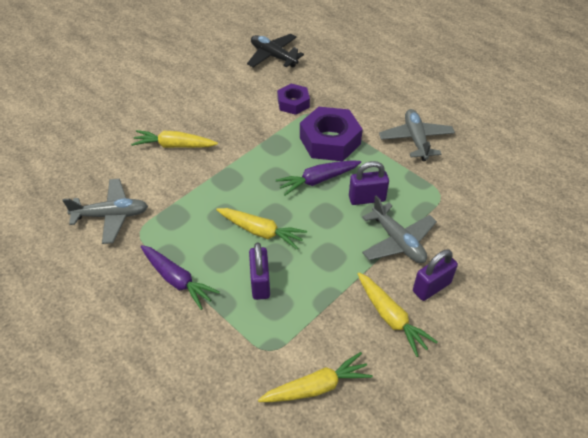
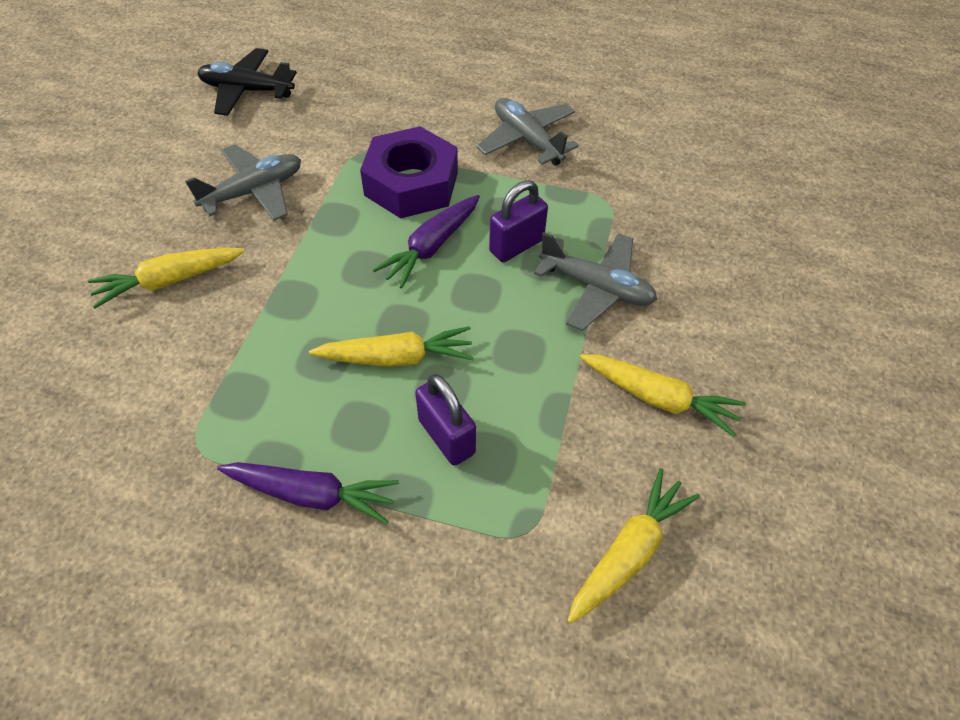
camera: 30 degrees left, 5 degrees up
(111, 215) = (127, 440): grey plane -> grey plane (254, 192)
(293, 103) = (322, 148): purple nut -> none
(431, 287) = (680, 331): purple padlock -> none

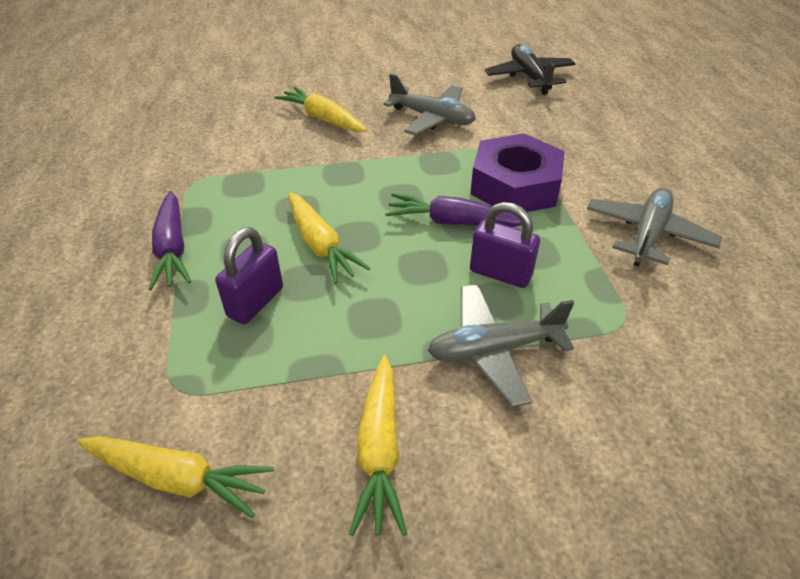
camera: 65 degrees right, 10 degrees down
(596, 287) = (494, 350): grey plane -> grey plane turned 75 degrees clockwise

